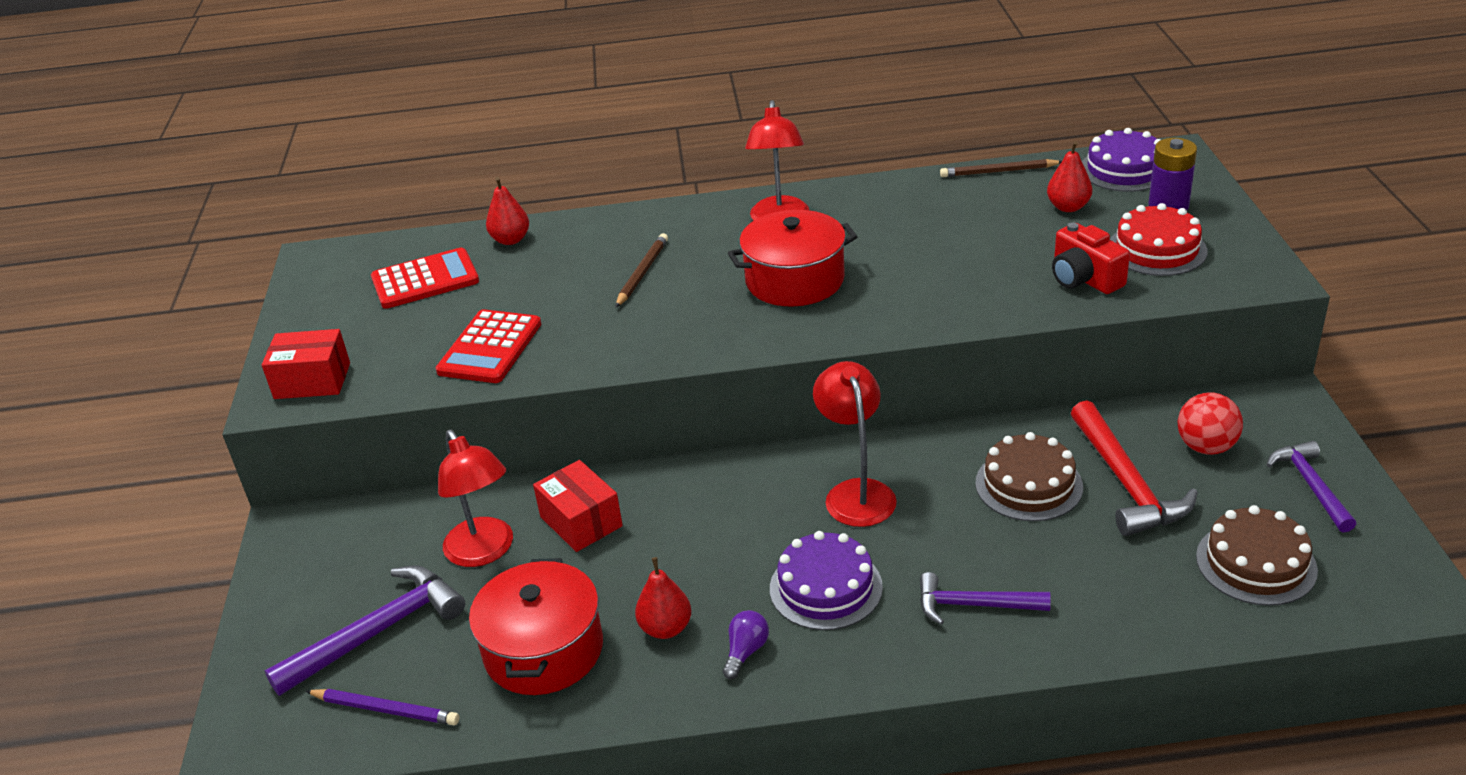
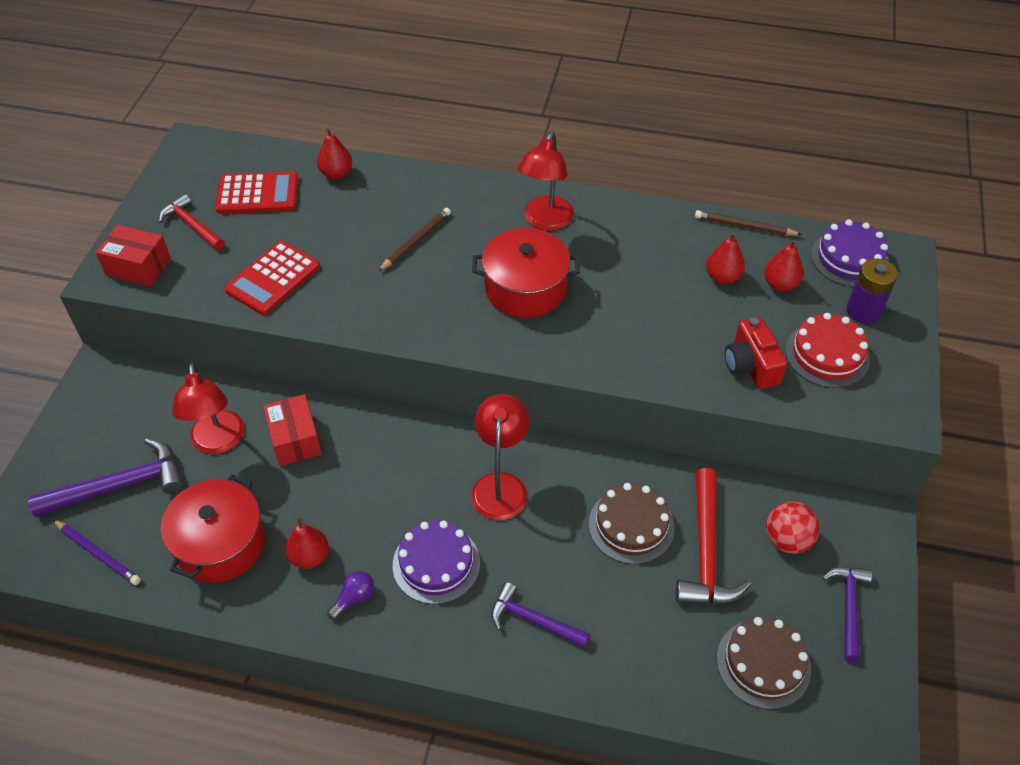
camera: 15 degrees right, 15 degrees up
(359, 327) = (192, 225): none -> red hammer
(1004, 217) = (722, 277): none -> red pear

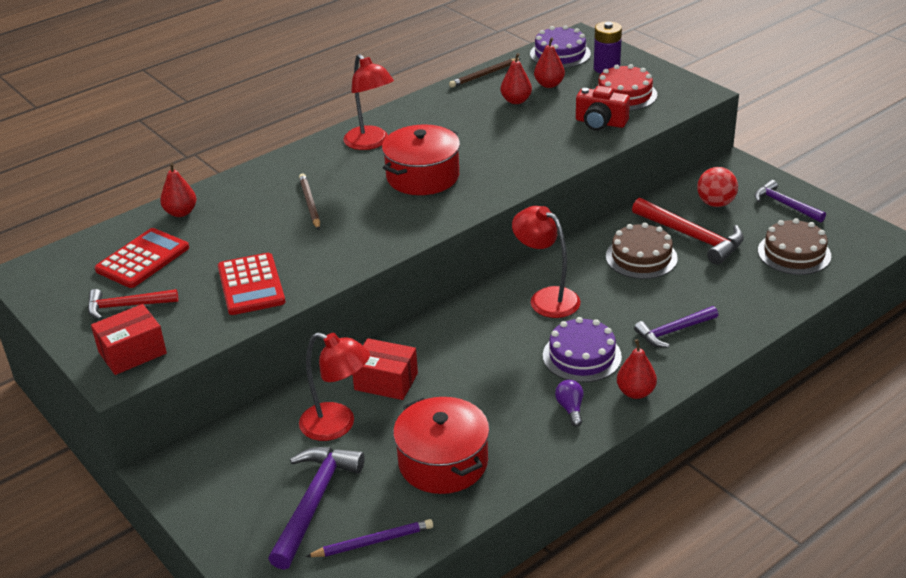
camera: 50 degrees left, 15 degrees down
(309, 556) = (508, 417): red pear -> red pear (635, 392)

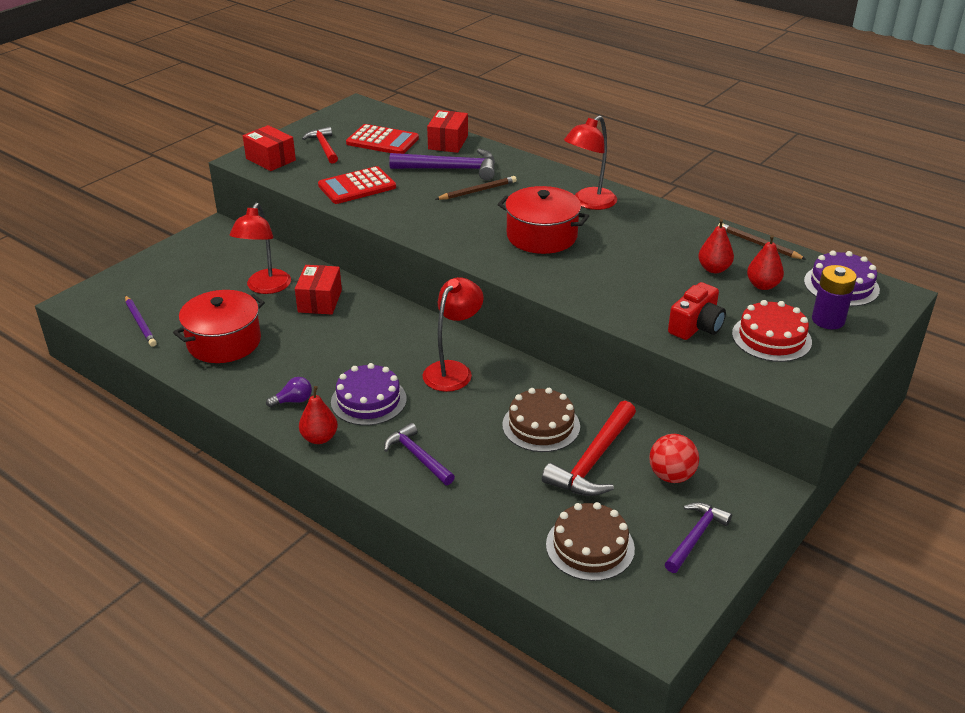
camera: 75 degrees right, 0 degrees up
(181, 212) = (448, 142): red pear -> red box
(314, 502) = (182, 292): purple hammer -> purple hammer (450, 169)
(600, 123) = (696, 326): red camera -> red camera turned 150 degrees counterclockwise

